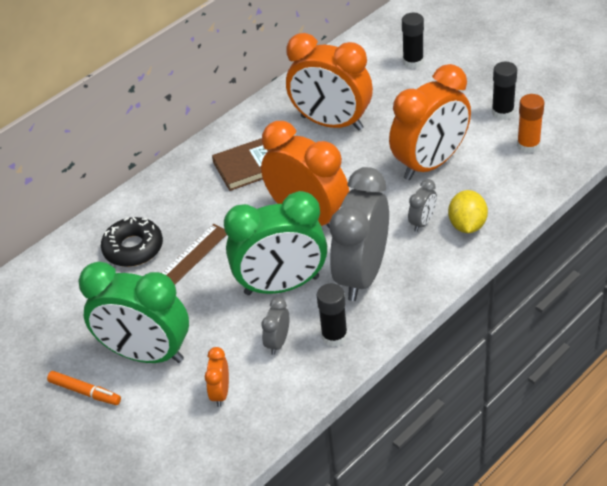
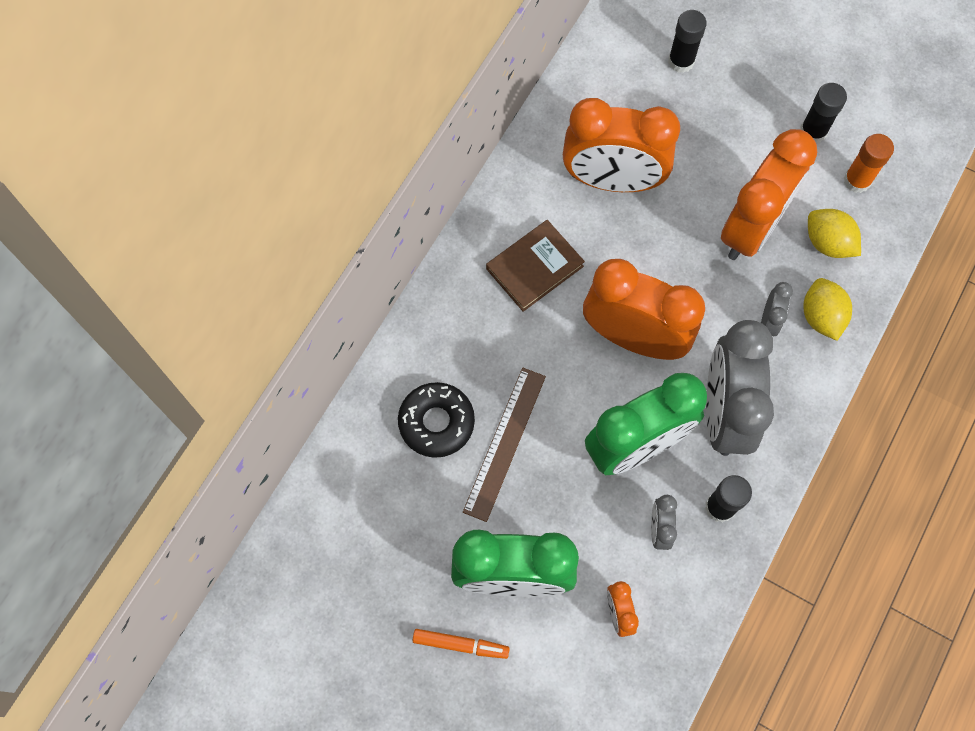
camera: 20 degrees left, 25 degrees up
(490, 180) = (827, 243): none -> yellow lemon

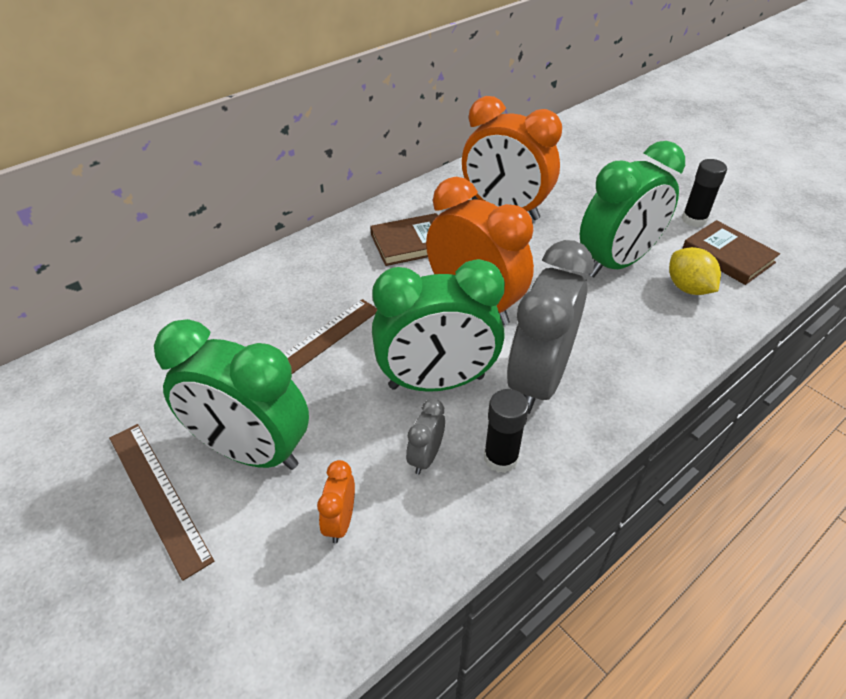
camera: 20 degrees right, 25 degrees down
(436, 422) = (263, 316): black donut -> none
(460, 644) = (158, 495): orange marker -> brown ruler
(681, 61) = (592, 163): black glue stick -> none
(751, 228) = (616, 263): orange clock -> green clock
(769, 321) = (611, 326): grey clock -> none
(821, 317) = (666, 336): yellow lemon -> none
(857, 180) = (728, 256): orange glue stick -> brown book

